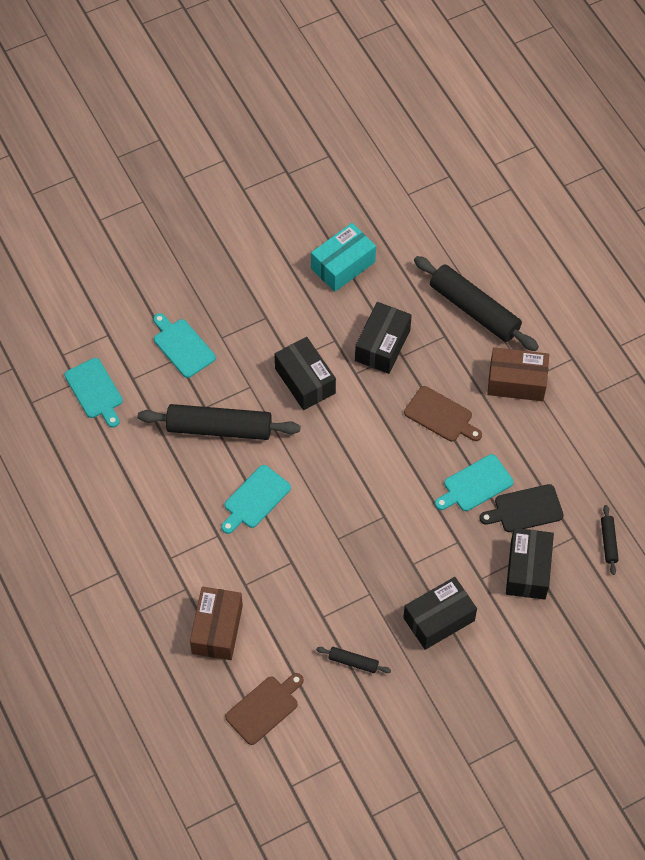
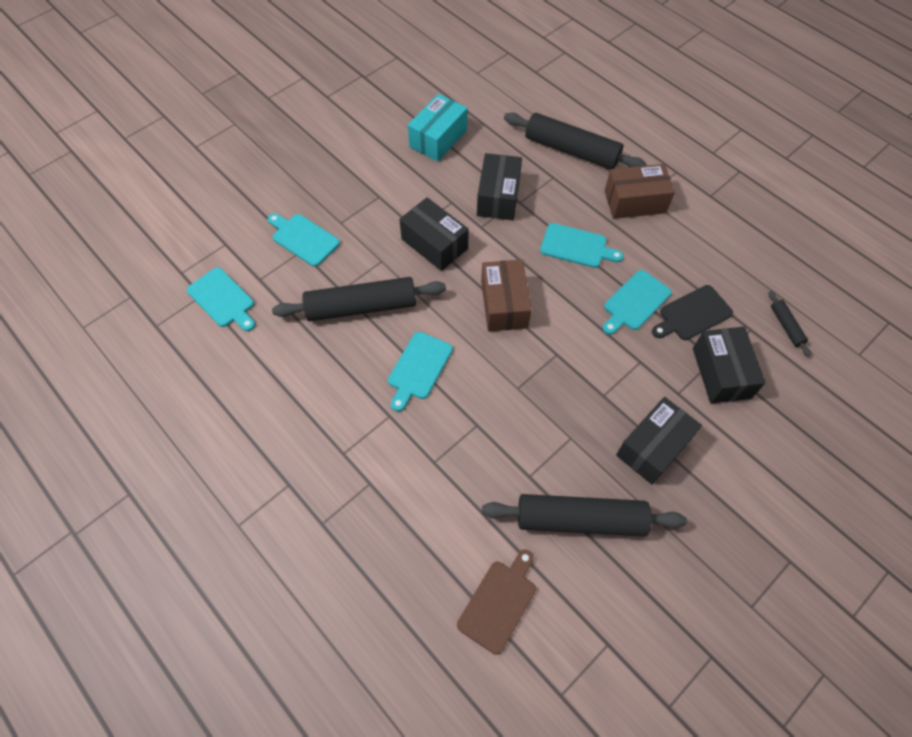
camera: 15 degrees left, 0 degrees up
(217, 629) = (417, 521): brown box -> brown box (504, 304)
(353, 662) = (580, 519): black rolling pin -> black rolling pin, size x2.22
(441, 415) = (576, 246): brown cutting board -> turquoise cutting board

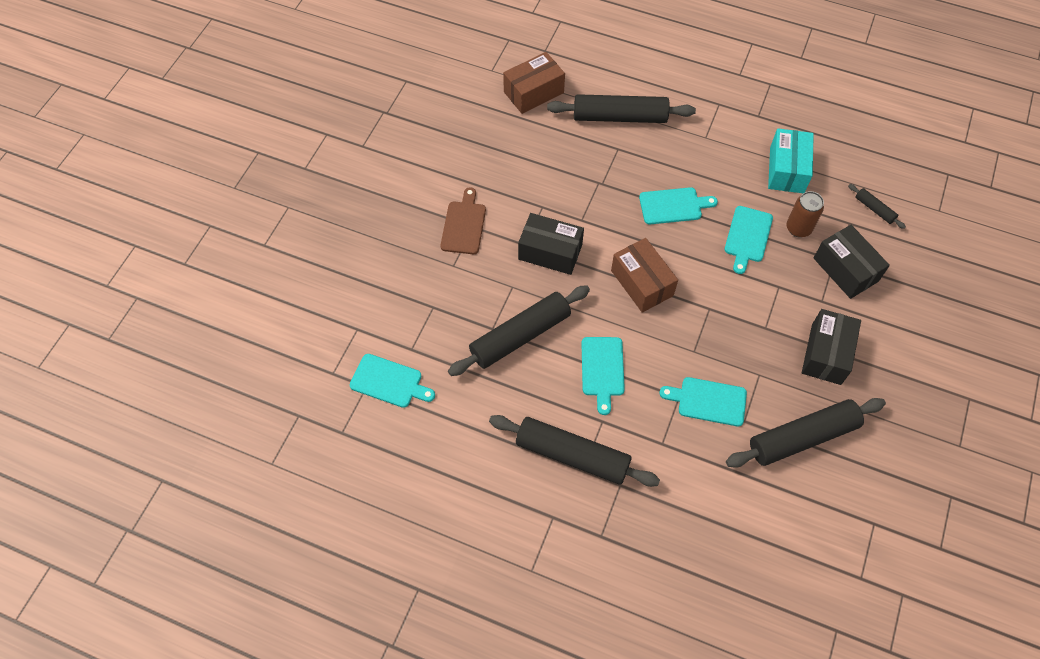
camera: 25 degrees left, 0 degrees up
(303, 239) = (428, 294): turquoise cutting board -> turquoise cutting board (708, 401)
(341, 435) = (572, 455): none -> black rolling pin
(438, 138) = (494, 149): turquoise box -> turquoise box (786, 170)
(498, 197) = (581, 186): black box -> none
(499, 602) = (777, 531): brown cutting board -> brown cutting board (463, 225)
(635, 201) = (699, 145): brown box -> brown box (533, 92)
(693, 314) = (798, 228): black cutting board -> brown can

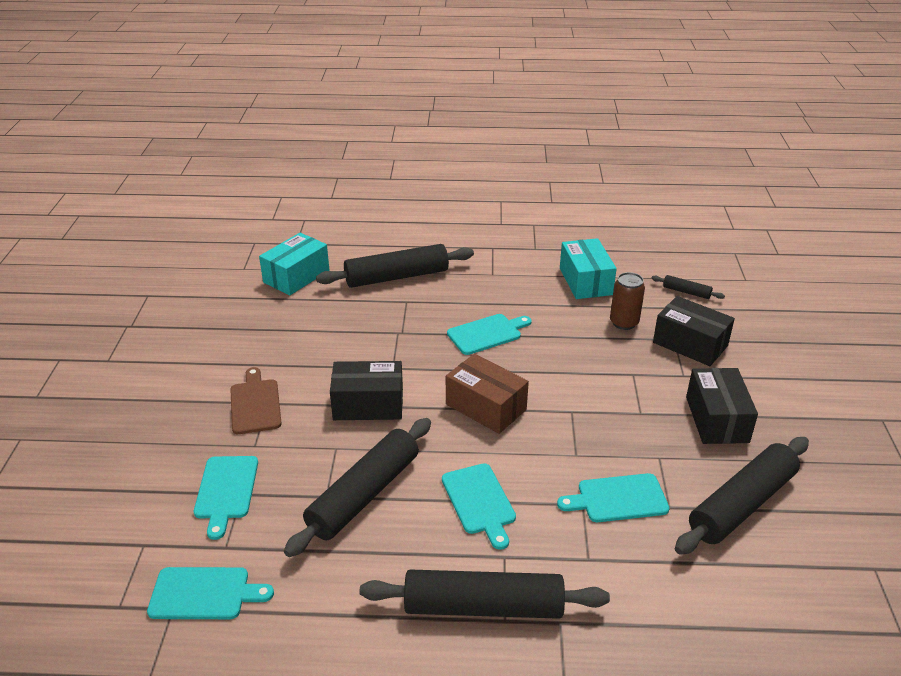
camera: 20 degrees left, 25 degrees down
(533, 92) = (296, 276): brown box -> turquoise box
(747, 237) = (577, 341): turquoise cutting board -> turquoise cutting board (226, 490)

